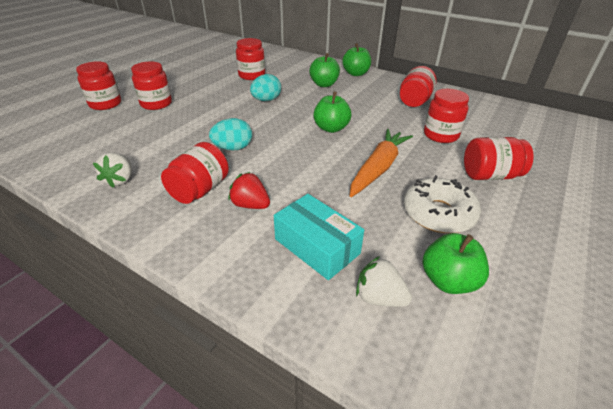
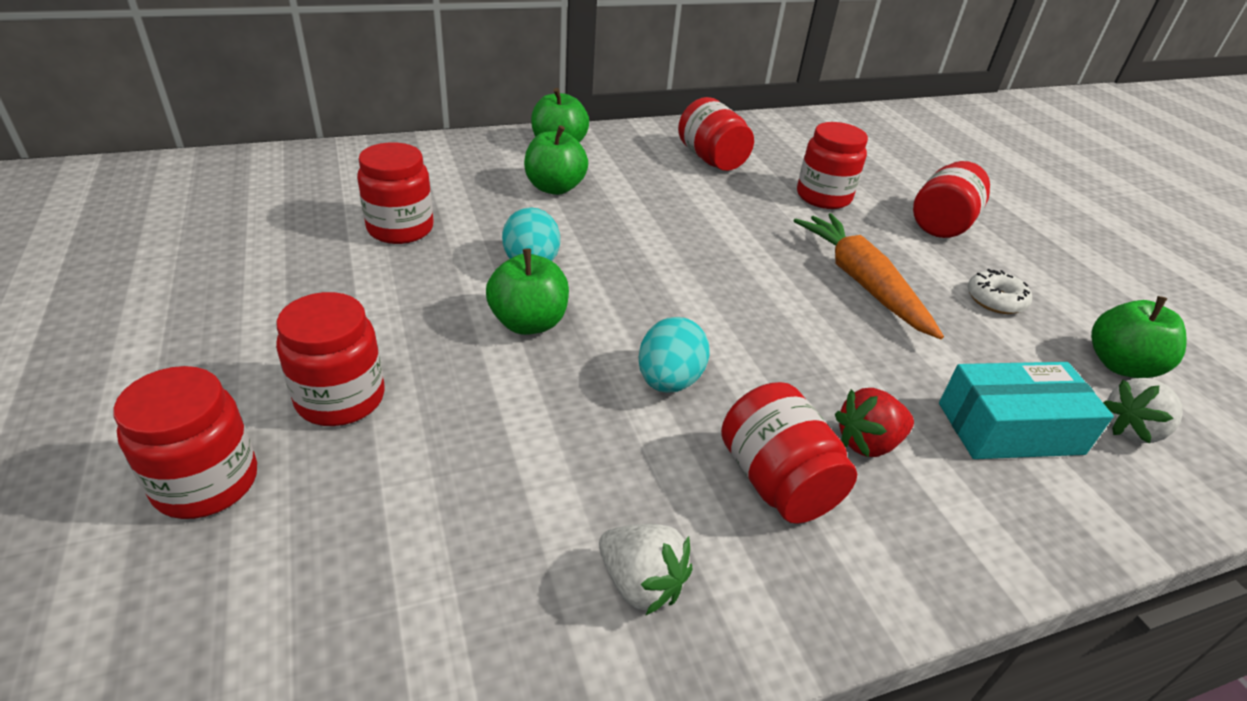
camera: 55 degrees left, 0 degrees up
(331, 128) = (712, 259): green apple -> green apple (528, 323)
(438, 213) = (995, 300): white donut -> white donut, size x0.57

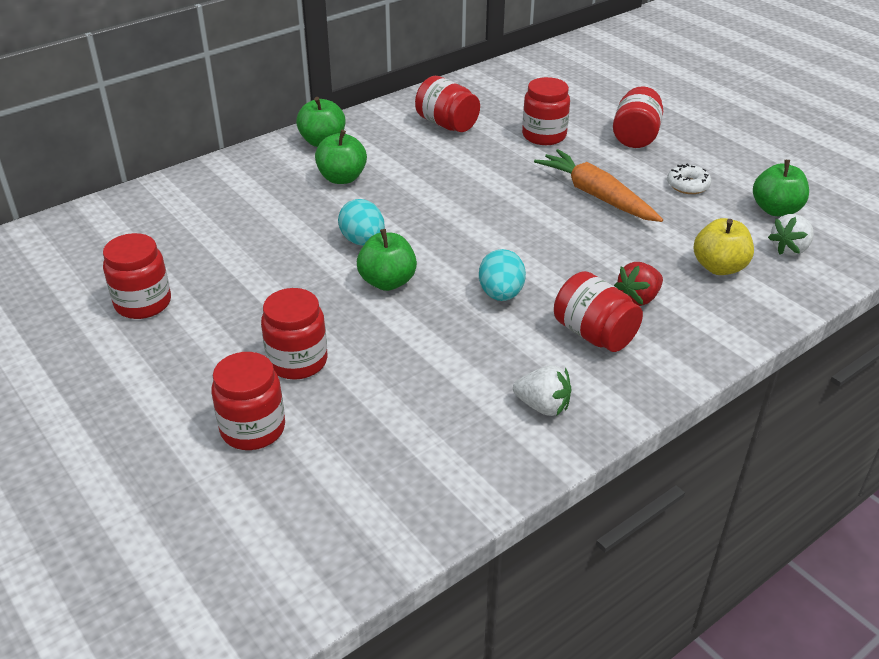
camera: 15 degrees left, 0 degrees up
(400, 229) = (249, 239): red jar -> red jar (143, 303)
(1010, 428) = (719, 267): turquoise box -> yellow apple

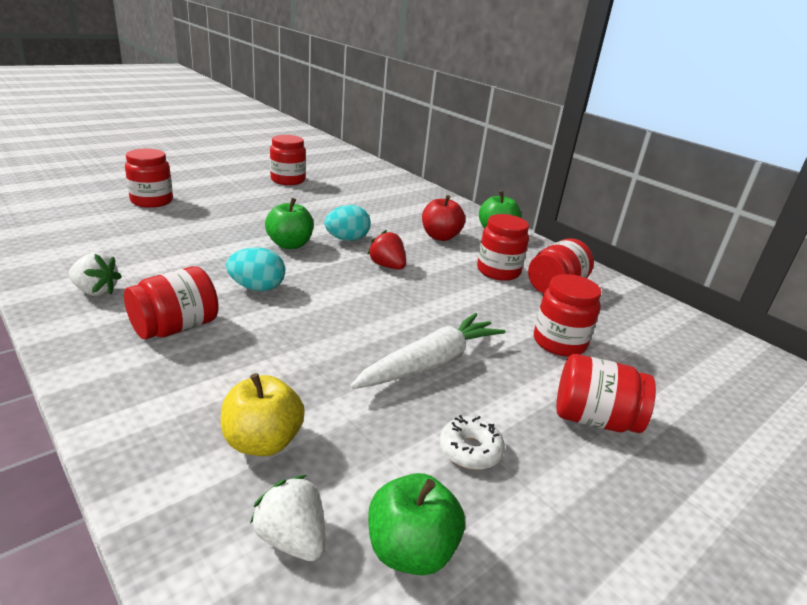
camera: 85 degrees right, 10 degrees down
(297, 361) = (209, 214): red jar -> red jar (498, 271)
(342, 178) = (440, 237): green apple -> red apple
(543, 406) = (96, 291): white strawberry -> white strawberry turned 90 degrees counterclockwise
(596, 196) = (430, 363): orange carrot -> white carrot
(638, 298) = (221, 363): red strawberry -> red strawberry (387, 266)

